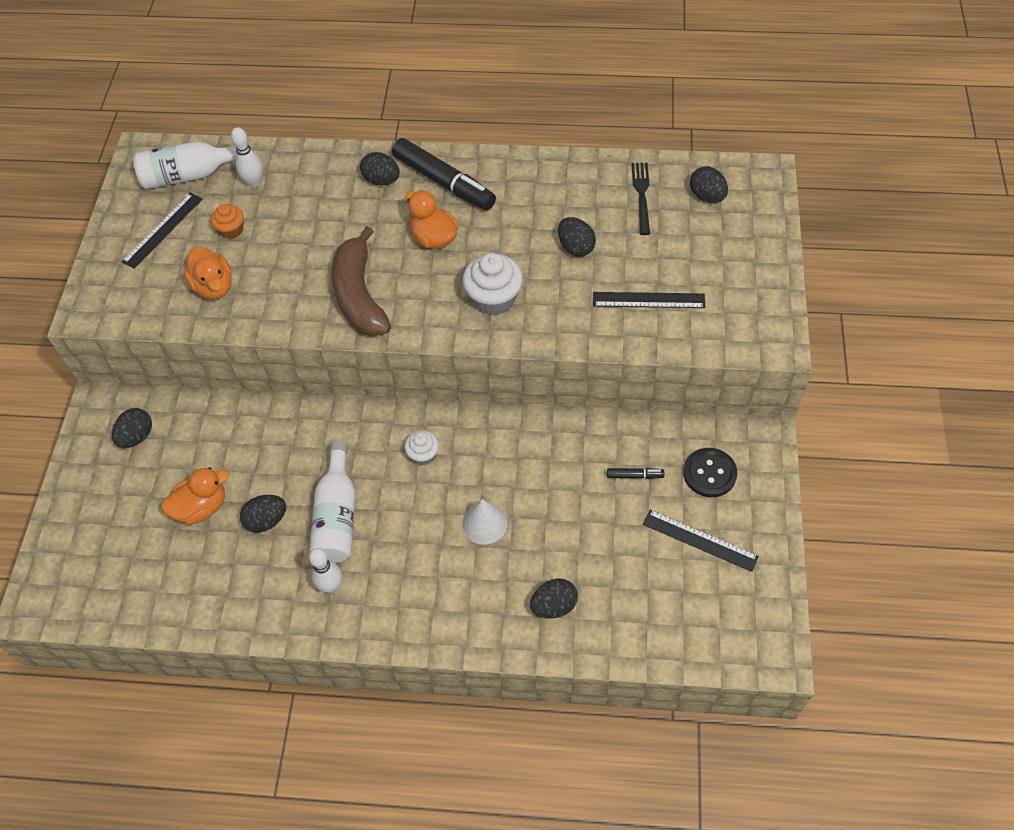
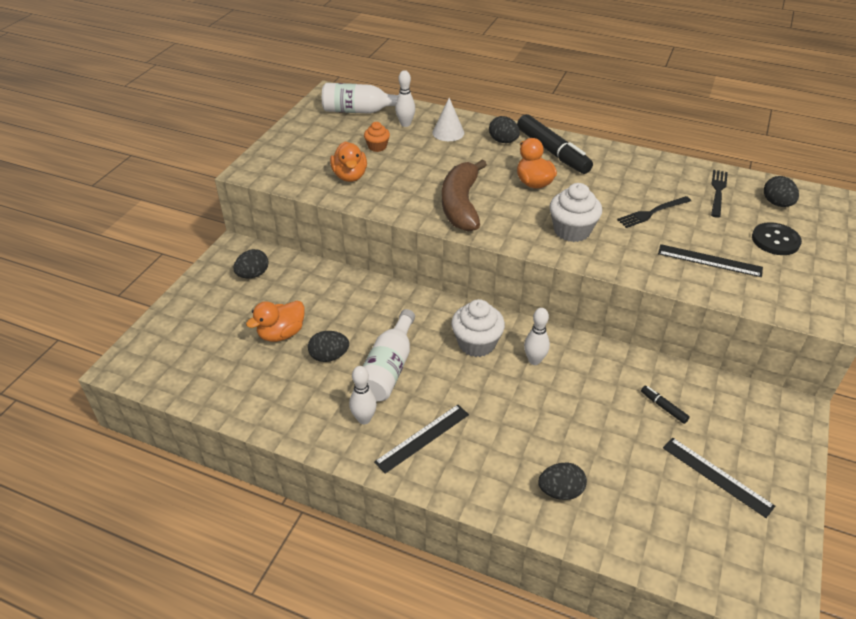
camera: 15 degrees right, 15 degrees down
(163, 230) = (327, 137): black ruler -> black ruler (422, 438)
(201, 507) = (281, 333): orange duck -> orange duck turned 150 degrees clockwise
(423, 455) = (476, 343): white cupcake -> white cupcake, size x1.73
(484, 523) = (514, 408): white cone -> white cone (448, 132)
(491, 458) = (534, 360): none -> white bowling pin
(576, 247) = (652, 213): black egg -> black fork
(634, 475) = (663, 407): black marker -> black marker turned 150 degrees counterclockwise
(709, 473) = (737, 424): black button -> black button (775, 240)

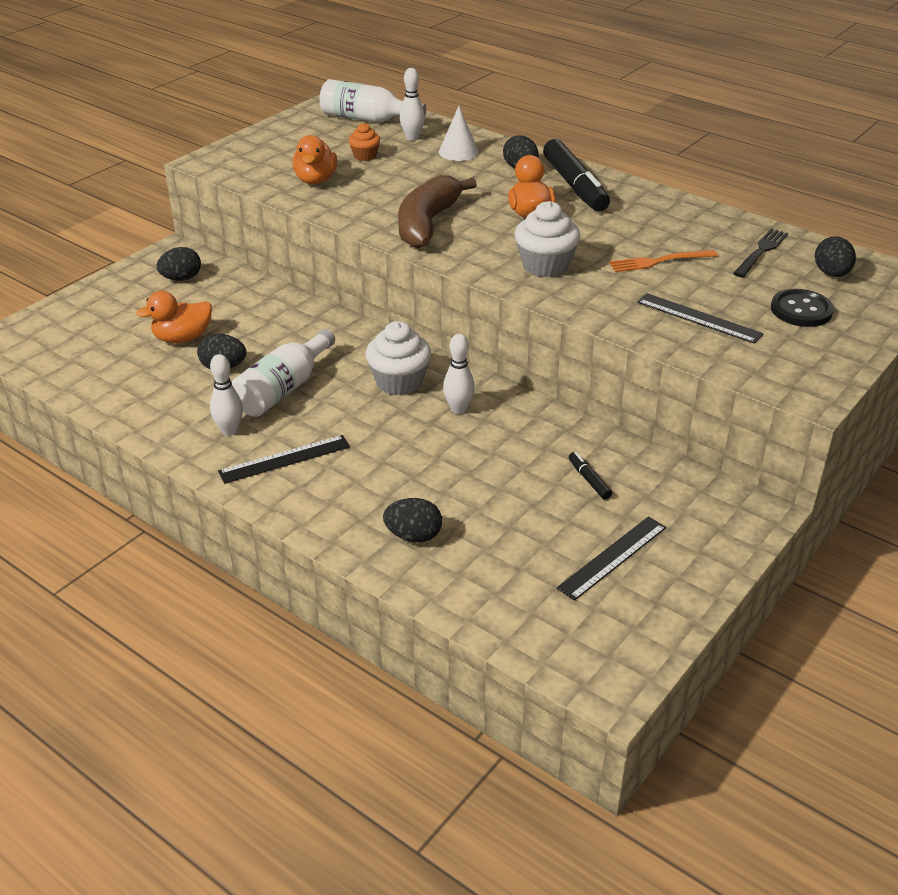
camera: 15 degrees right, 5 degrees down
(652, 213) = (659, 261): black fork -> orange fork
(717, 476) = (612, 557): black ruler -> black ruler turned 75 degrees clockwise

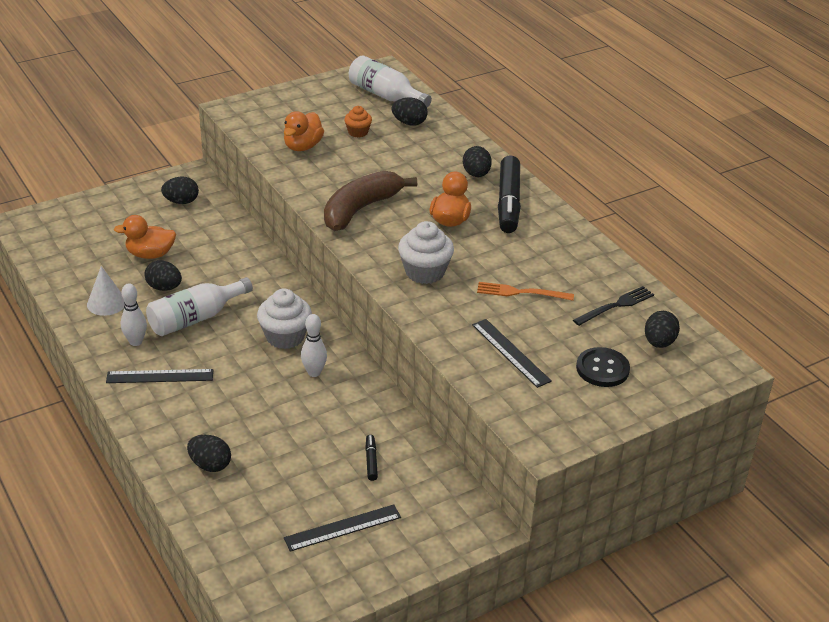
camera: 20 degrees right, 0 degrees up
(412, 138) = (409, 123): white bowling pin -> black egg
(458, 152) = (437, 146): white cone -> white cone (106, 303)

